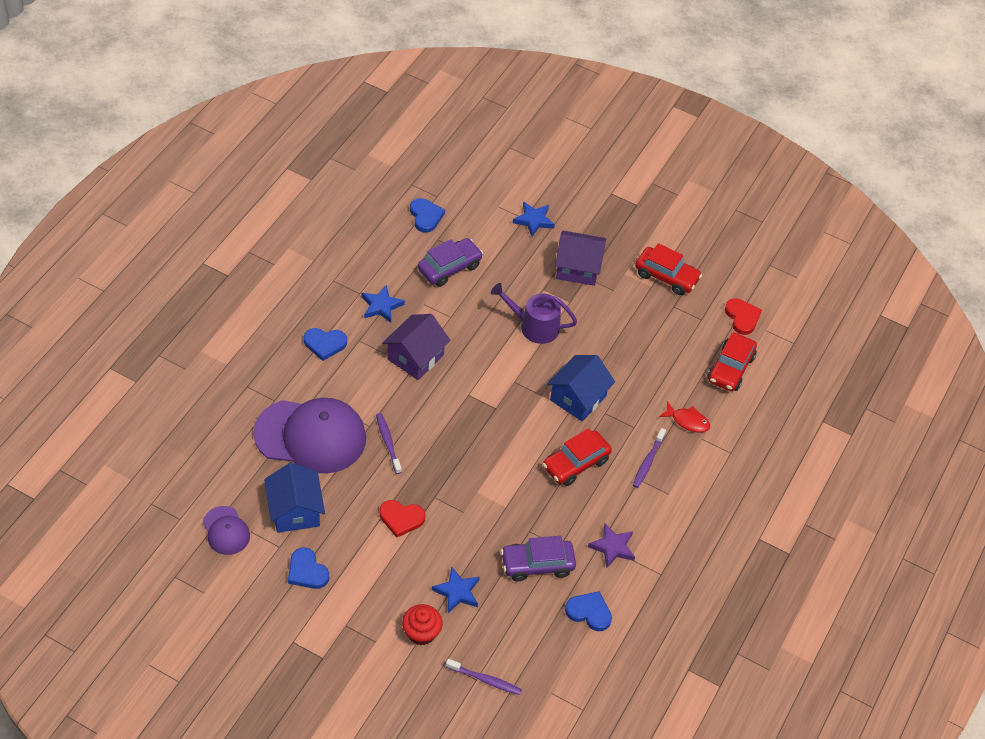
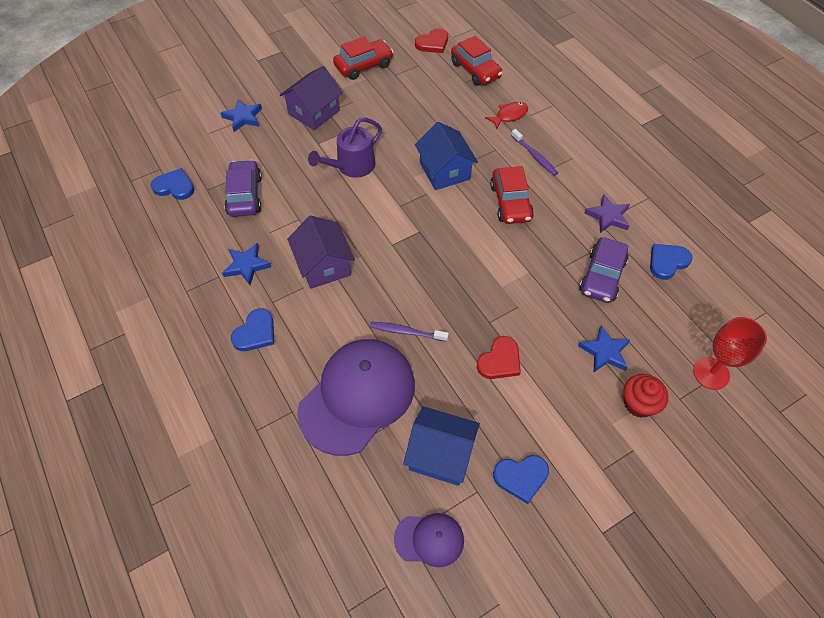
camera: 55 degrees left, 5 degrees up
(485, 680) = (711, 373): purple toothbrush -> red goblet
(742, 317) = (433, 43): red heart -> red heart turned 135 degrees clockwise

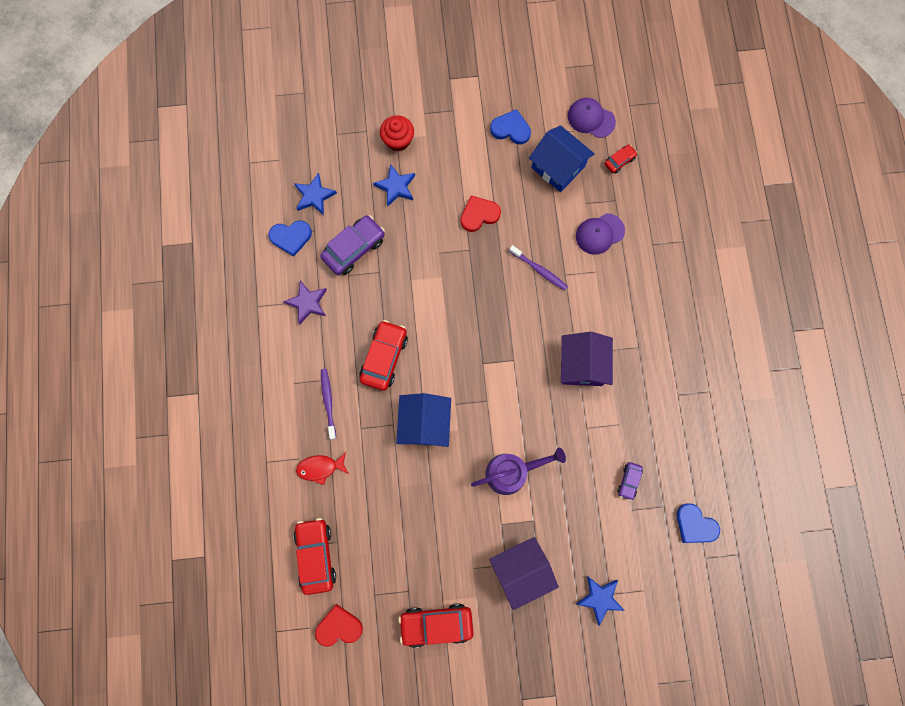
camera: 155 degrees left, 20 degrees up
(245, 195) = (629, 481): purple car -> purple car, size x0.52
(247, 265) = (650, 395): blue star -> blue star (314, 196)
(255, 333) = (661, 323): blue heart -> none
(357, 397) = (599, 234): purple cap -> purple cap, size x0.48
(369, 496) = (619, 161): none -> red car
(711, 373) = (330, 137): red goblet -> none

